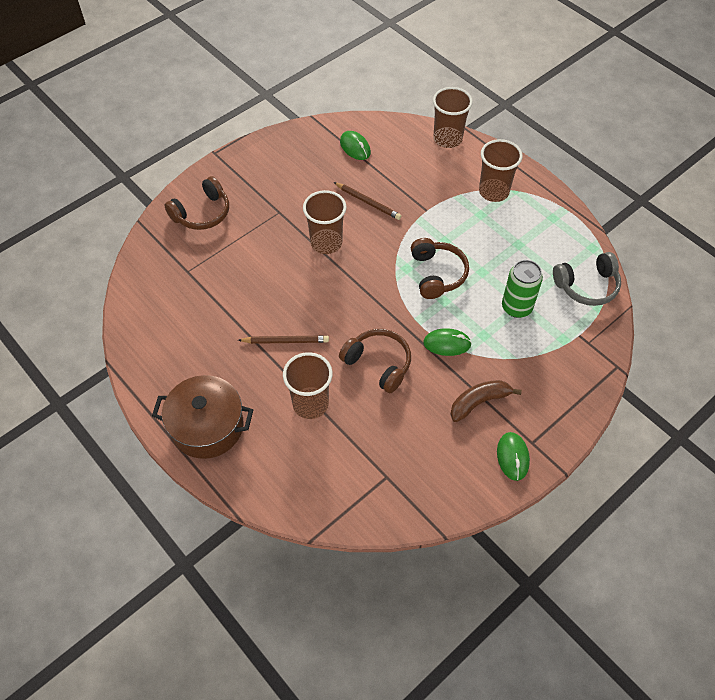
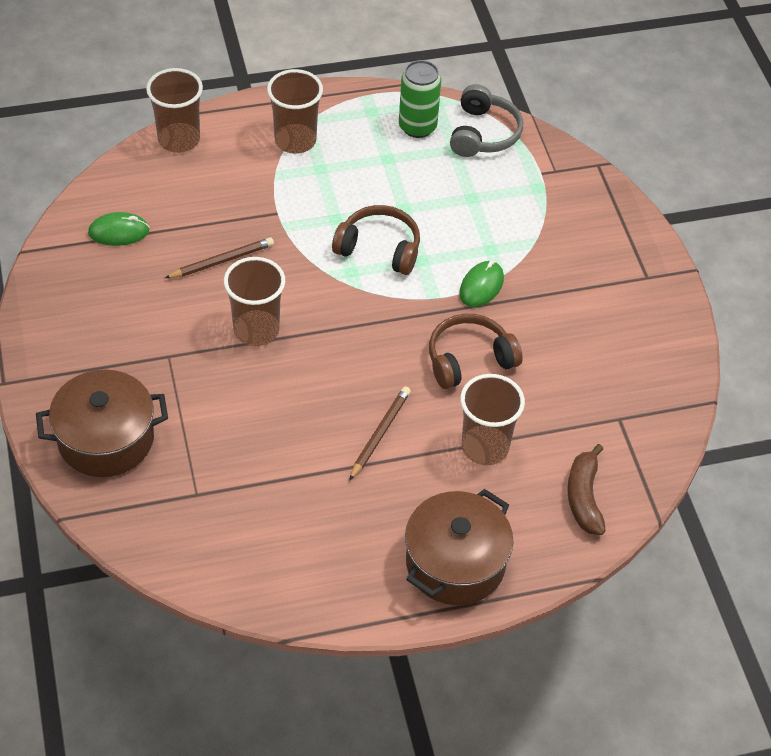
camera: 65 degrees left, 5 degrees down
(202, 213) = (106, 439): brown headphones -> brown pot
(479, 402) = (573, 295): brown banana -> brown banana (584, 497)
(512, 457) = (655, 301): green mouse -> none
(516, 307) = (472, 204): green can -> green can (417, 127)

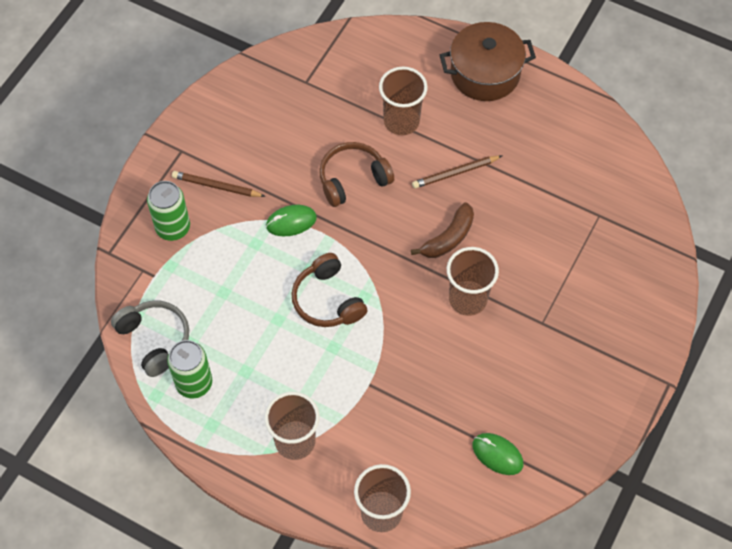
camera: 135 degrees left, 10 degrees up
(106, 439) = (628, 291): brown pot -> none
(222, 261) = (444, 372): brown pencil -> brown pencil (216, 186)
(469, 359) = (353, 179): brown headphones -> brown headphones turned 135 degrees clockwise
(483, 133) = (154, 339): grey headphones -> grey headphones turned 90 degrees clockwise
(572, 215) = (173, 228): none -> green can
(584, 497) = (376, 56): brown banana -> brown banana (448, 238)

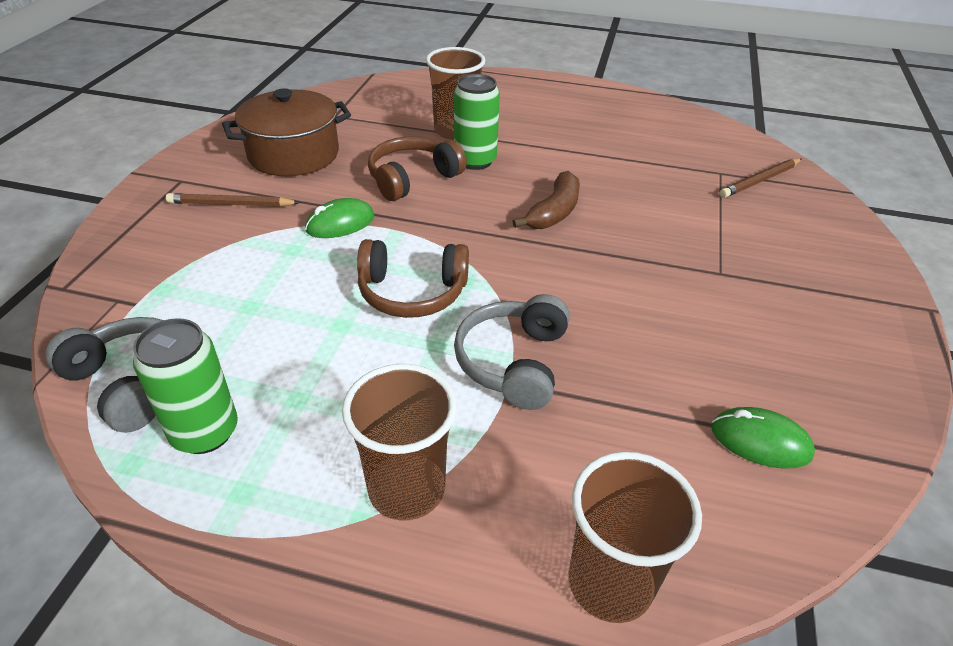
camera: 15 degrees left, 20 degrees down
(173, 228) = (168, 249): green can -> green can (475, 161)
(327, 300) = (412, 292): brown headphones -> brown headphones turned 45 degrees counterclockwise
(376, 370) = (513, 362): none -> grey headphones
(455, 173) = (535, 160): brown pencil -> brown pencil (760, 181)
(468, 299) = (609, 264): brown cup -> none
(485, 73) = (532, 92): brown pot -> brown pot (293, 154)

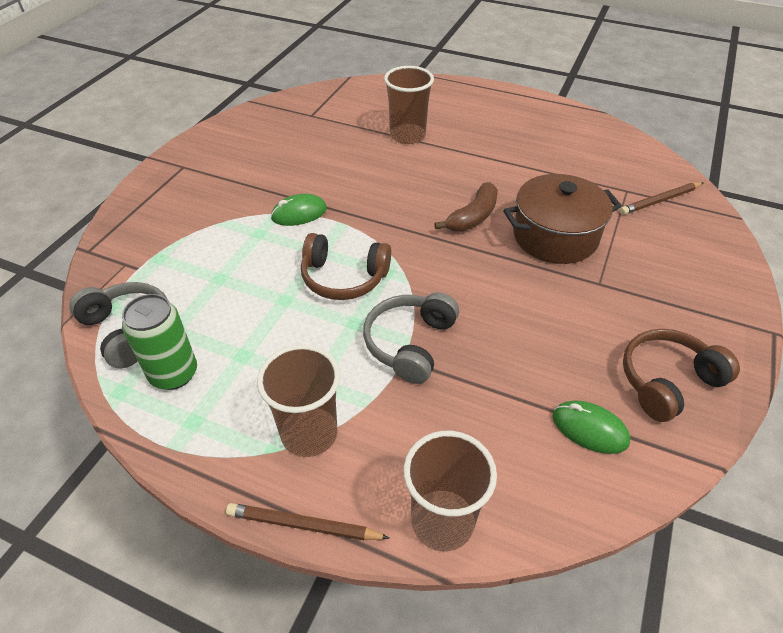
camera: 10 degrees right, 5 degrees up
(231, 204) = (218, 190): brown pencil -> brown pencil (303, 525)
(293, 154) = (273, 149): brown pot -> brown pot (555, 236)
(412, 178) = (363, 178): brown headphones -> brown headphones (667, 381)
(475, 161) = (418, 165): green can -> none

